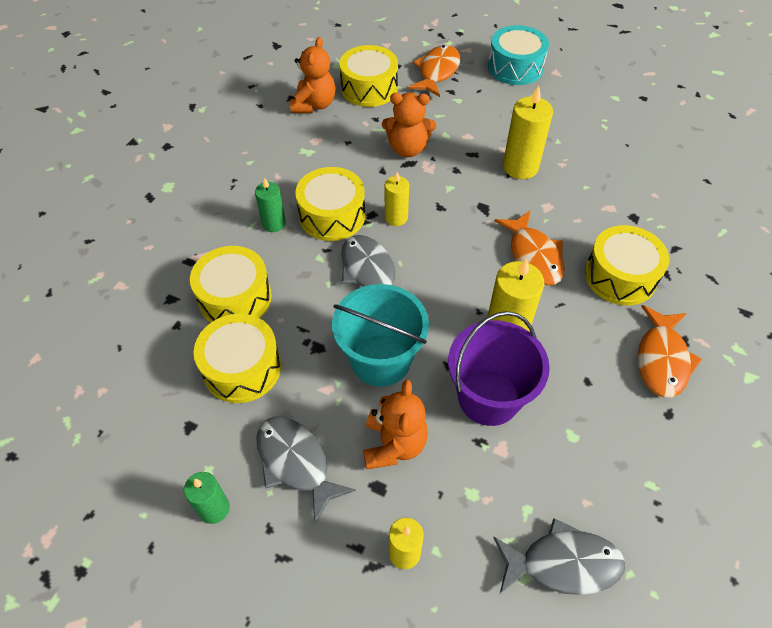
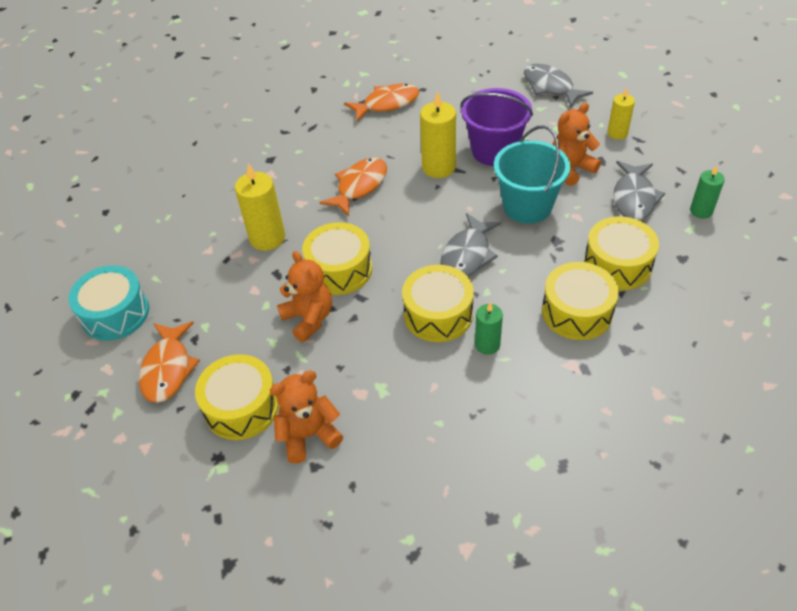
camera: 125 degrees left, 5 degrees down
(396, 217) = (399, 275): yellow candle -> none
(437, 72) = (168, 369): orange fish -> orange fish turned 75 degrees counterclockwise
(620, 276) = (336, 143): yellow drum -> yellow drum (339, 269)

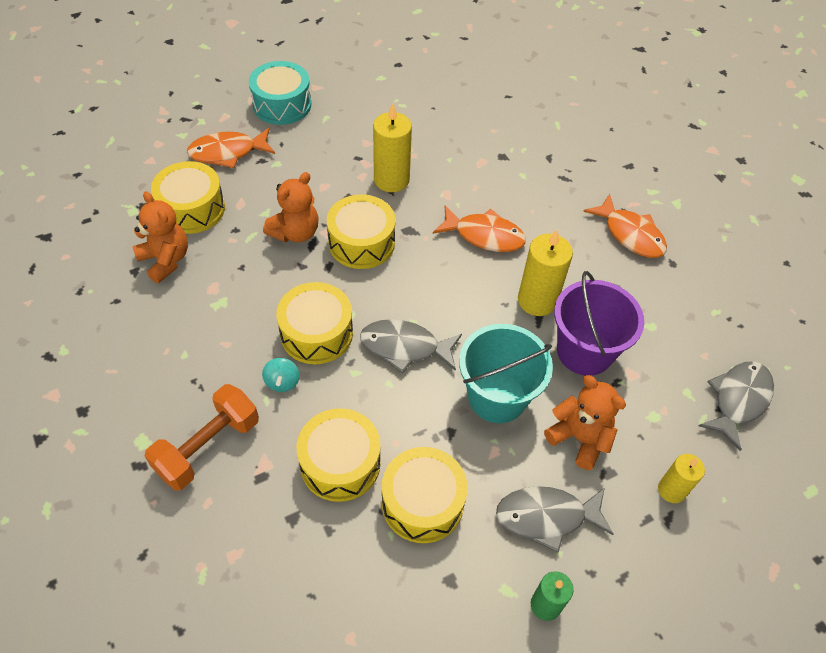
camera: 70 degrees right, 5 degrees up
(487, 344) = (282, 382): green candle -> turquoise spinning top
(549, 407) = (208, 447): none -> orange dumbbell

